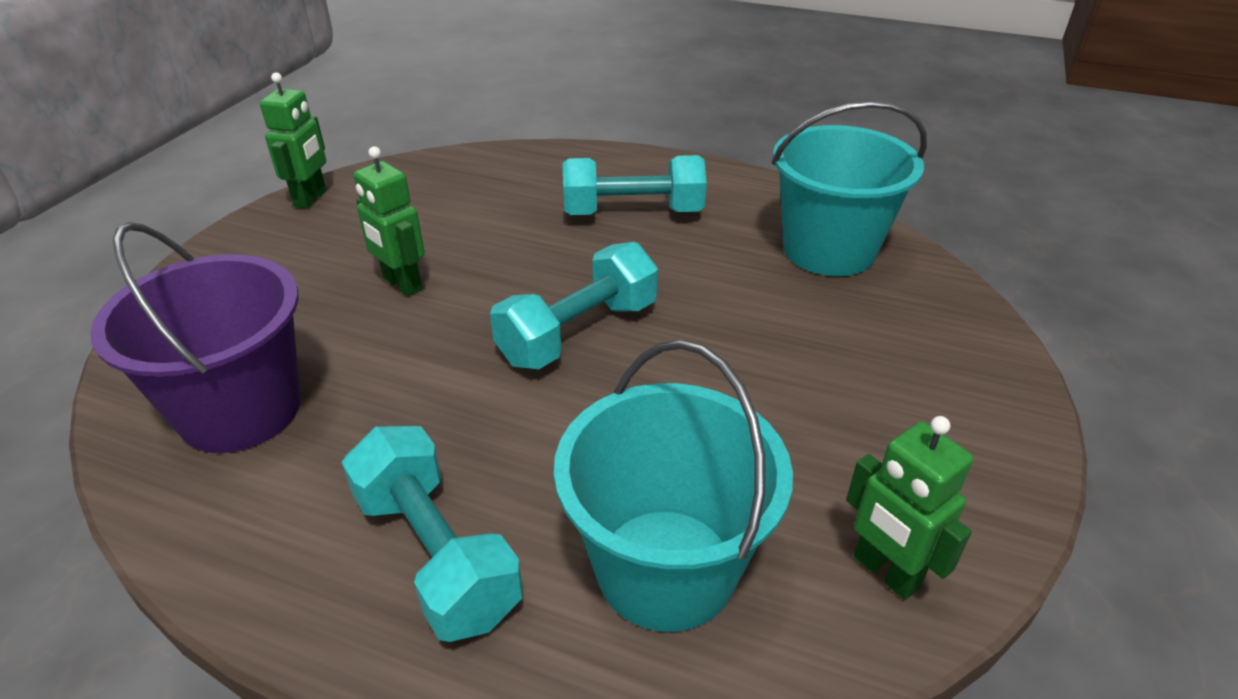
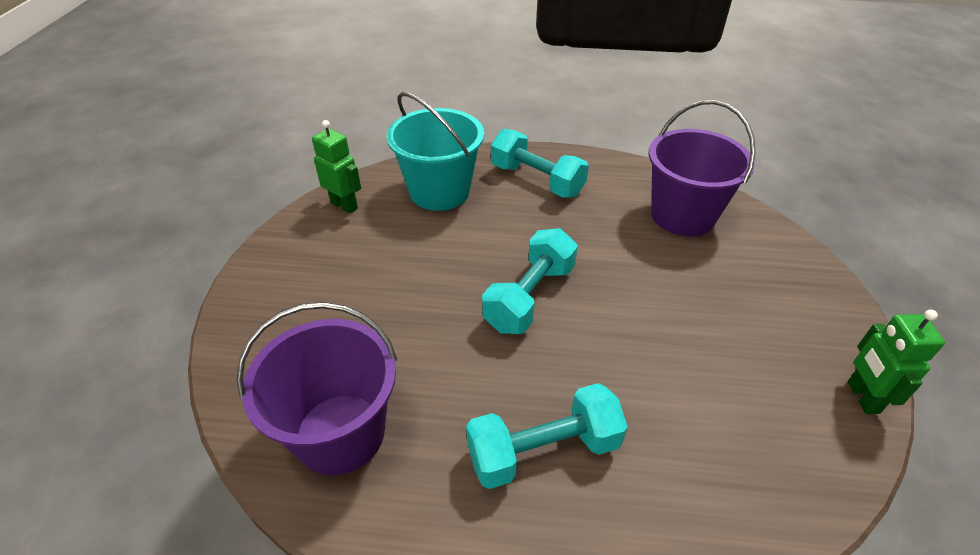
camera: 165 degrees right, 5 degrees up
(402, 284) = (680, 313): green robot -> none
(829, 250) = (340, 433): turquoise bucket -> purple bucket

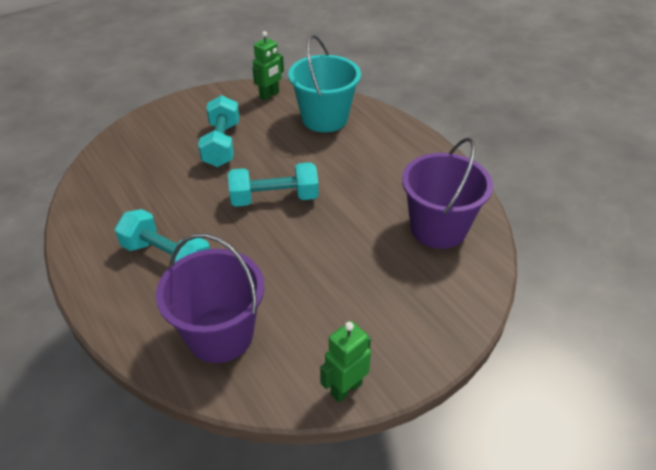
camera: 50 degrees right, 0 degrees up
(340, 433) = (117, 185): purple bucket -> purple bucket (220, 334)
(344, 205) = (269, 95): green robot -> green robot turned 45 degrees clockwise
(537, 180) = (387, 148): turquoise dumbbell -> turquoise dumbbell (222, 144)

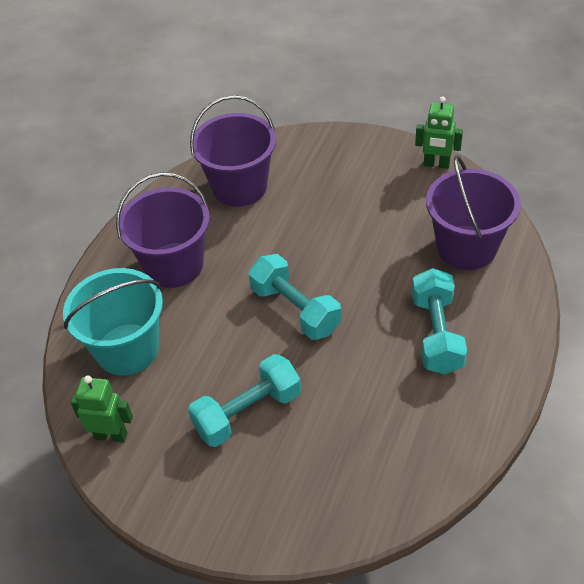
camera: 120 degrees left, 5 degrees up
(379, 161) = (174, 265): none -> purple bucket

